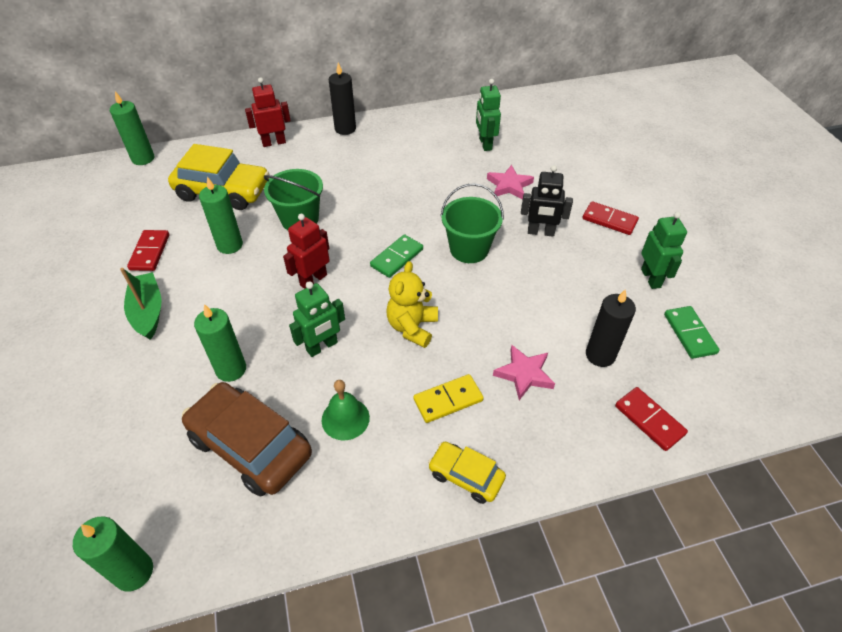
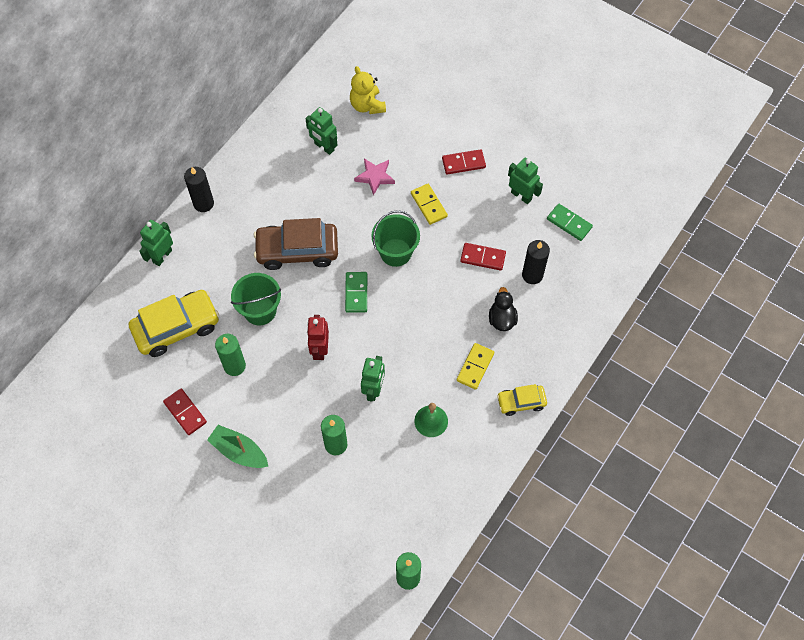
camera: 40 degrees left, 15 degrees up
(143, 158) = (75, 344): green candle -> none
(250, 446) = (396, 476): brown car -> brown car (297, 250)
(274, 142) = (162, 256): red robot -> green robot
(412, 327) = (413, 336): yellow teddy bear -> yellow teddy bear (367, 105)
(524, 374) = (502, 319): pink star -> black duck
(540, 232) = (429, 205): black robot -> yellow domino
(649, 420) = (585, 298): red domino -> red domino (483, 257)

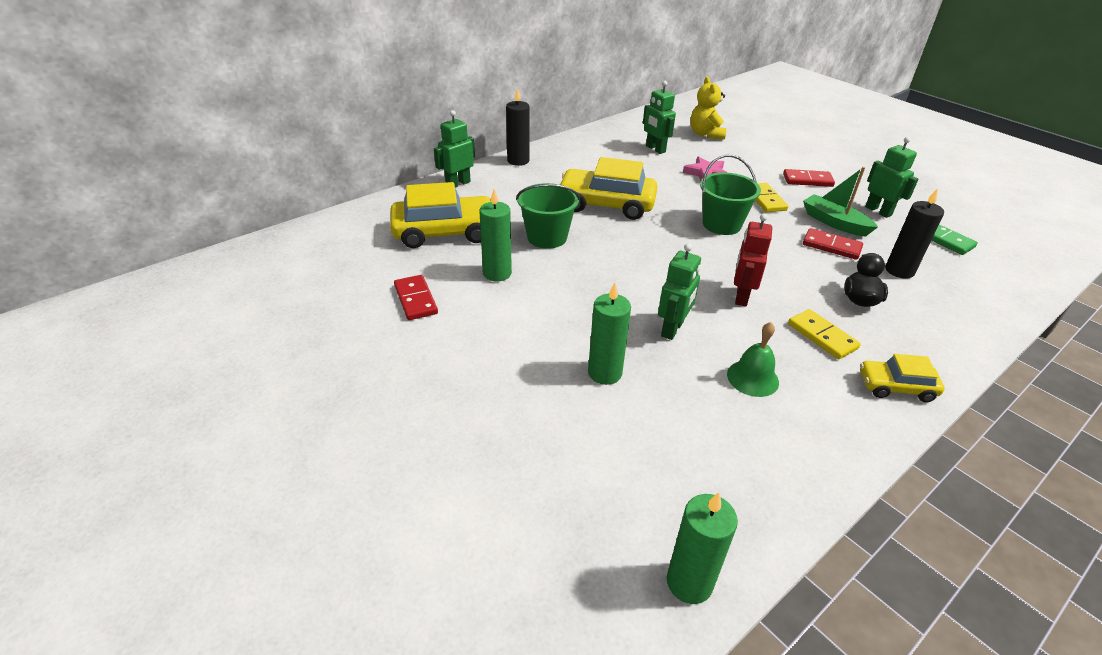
camera: 15 degrees right, 25 degrees down
(239, 451) = (466, 350): green boat -> green boat (834, 222)
(297, 250) = (606, 204): brown car -> yellow car
(320, 349) = (609, 280): red robot -> red robot (741, 296)
(356, 293) = (667, 245): green domino -> none
(475, 367) = (822, 336): yellow domino -> yellow domino turned 75 degrees counterclockwise

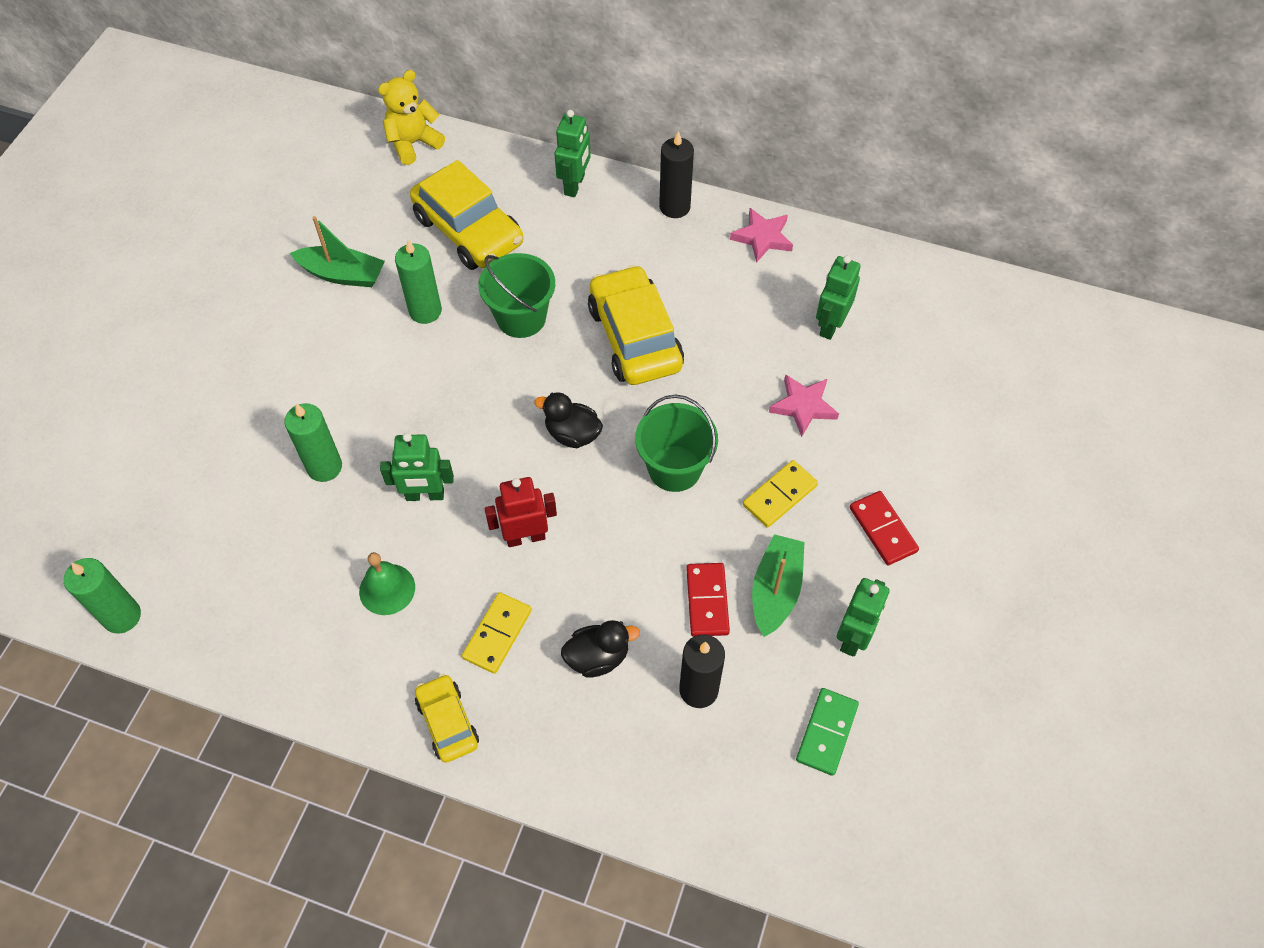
camera: 60 degrees right, 20 degrees up
(415, 300) = (342, 274): red domino -> green boat
(458, 184) = (575, 185): green robot -> green robot turned 90 degrees clockwise
(573, 146) = (762, 237): none -> pink star
(665, 250) = (572, 434): none -> black duck
(705, 134) = (934, 363): yellow teddy bear -> yellow teddy bear (413, 143)

